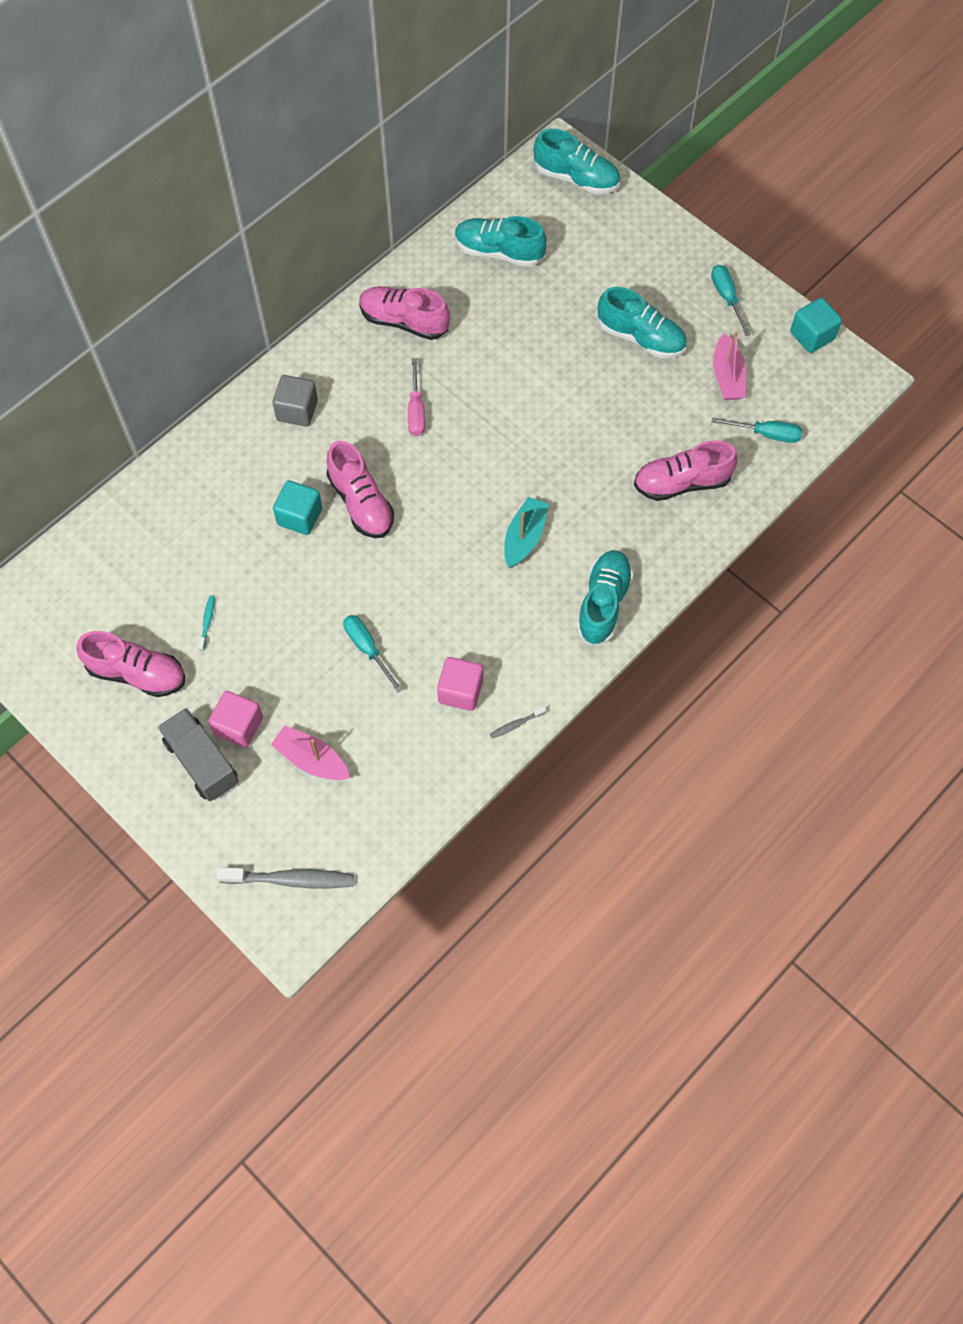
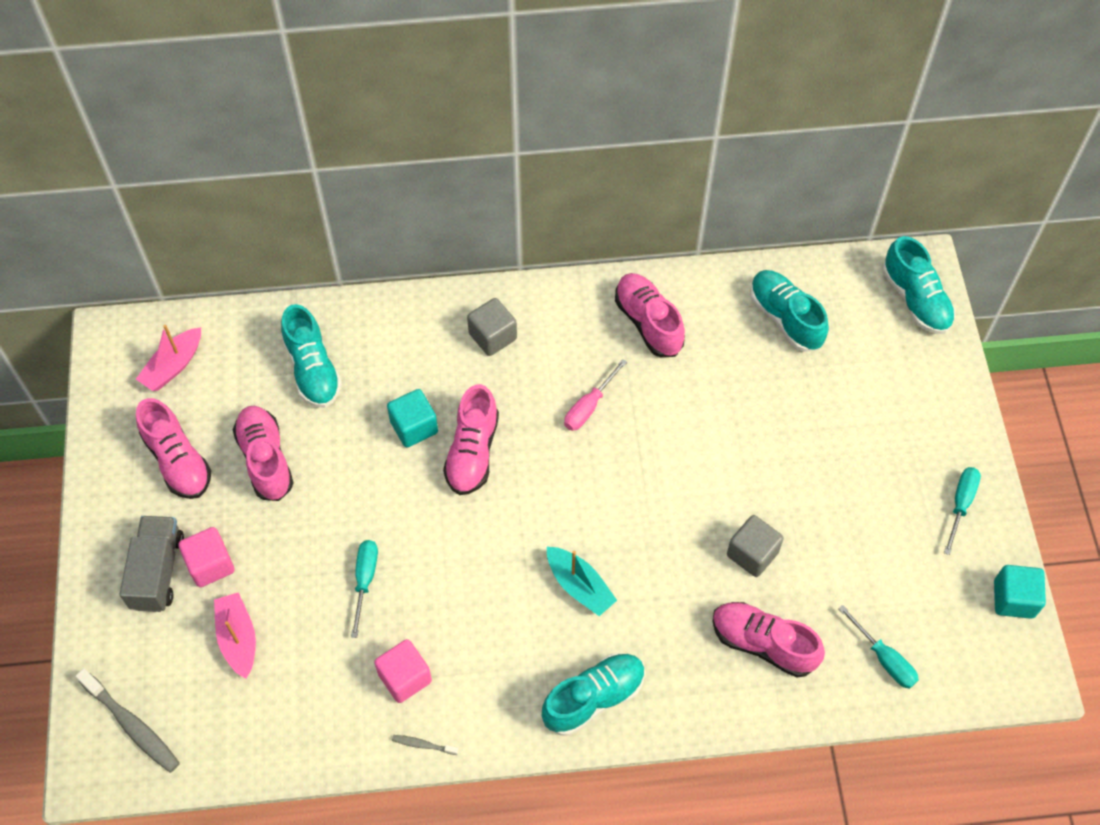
camera: 40 degrees right, 5 degrees down
(207, 622) = (266, 459): turquoise toothbrush -> pink shoe
(524, 537) = (579, 586): turquoise boat -> turquoise boat turned 75 degrees clockwise
(621, 429) = (752, 554): none -> grey cube
(641, 337) = (845, 484): turquoise shoe -> turquoise shoe (313, 369)
(727, 376) = (895, 577): pink boat -> pink boat (173, 366)

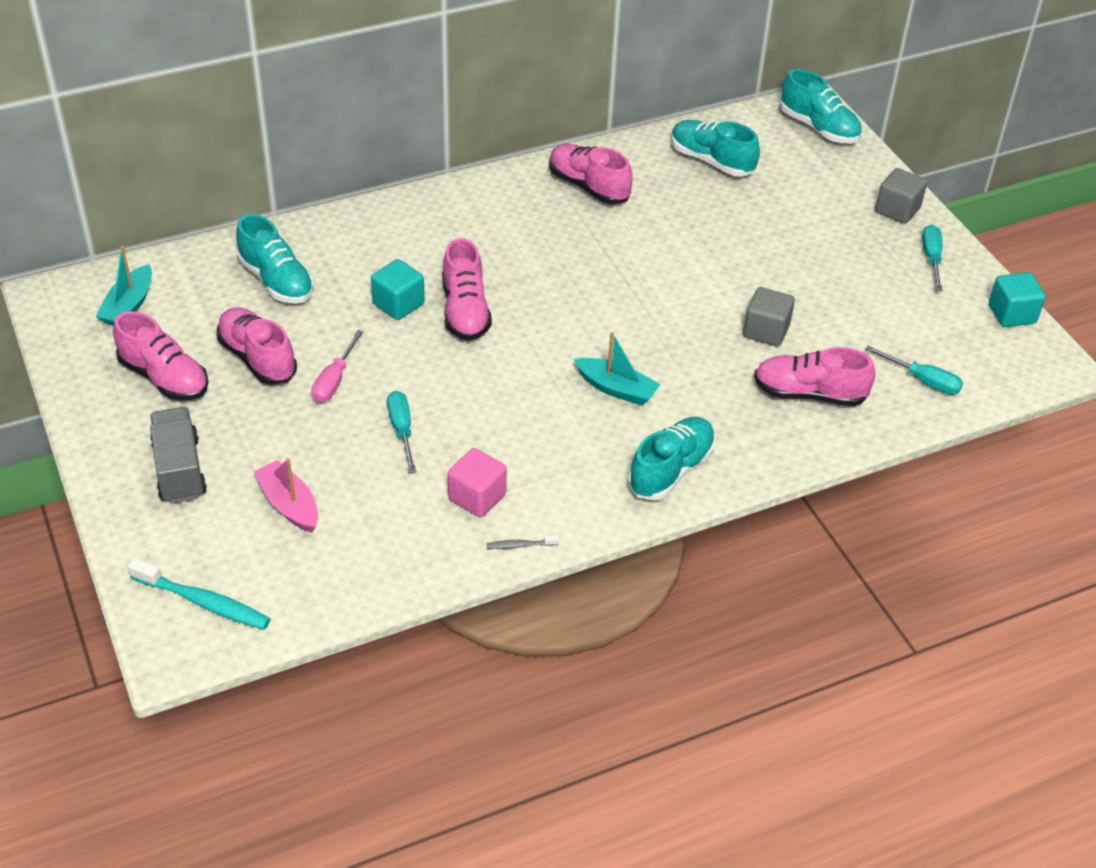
camera: 20 degrees left, 15 degrees down
(132, 725) = (204, 602): grey toothbrush -> turquoise toothbrush
(173, 366) = (129, 306): pink boat -> turquoise boat
(210, 565) = (234, 452): pink cube -> none
(492, 336) = (445, 223): grey cube -> grey cube (897, 210)
(589, 406) = (562, 256): pink screwdriver -> pink screwdriver (334, 380)

